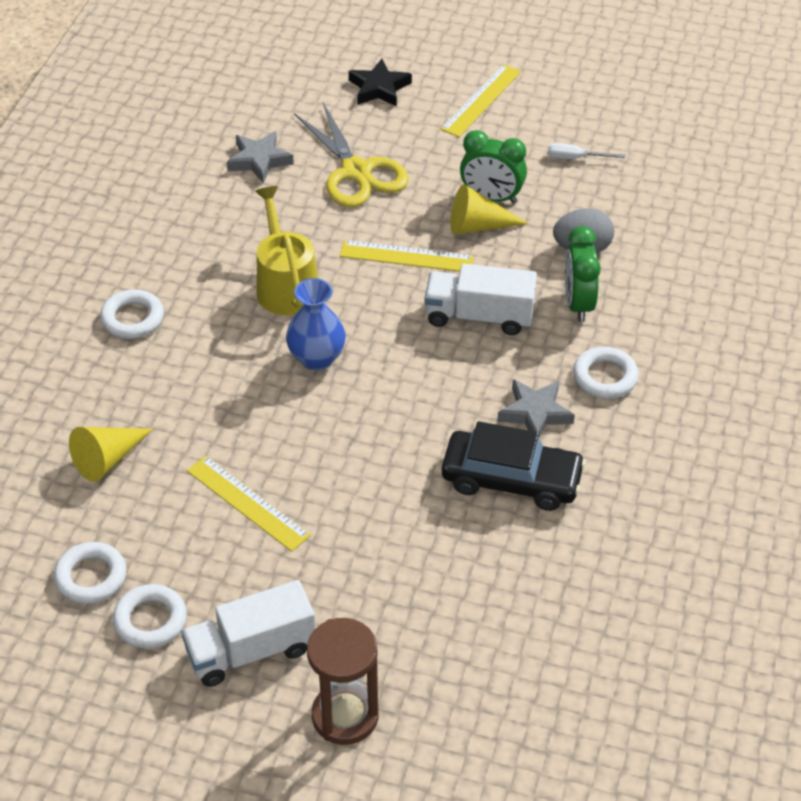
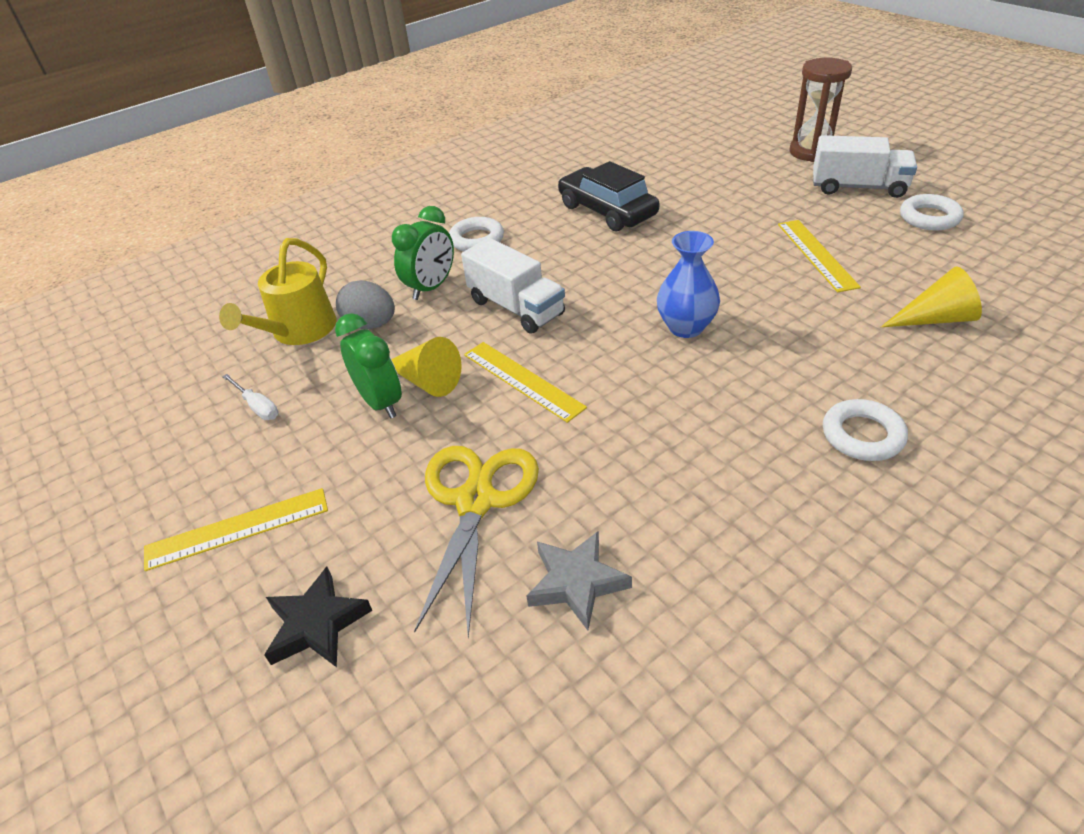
camera: 140 degrees left, 5 degrees down
(91, 577) = (973, 251): white ring -> none
(285, 285) = (666, 402): yellow watering can -> yellow watering can (299, 331)
(535, 413) = (549, 237): grey star -> none

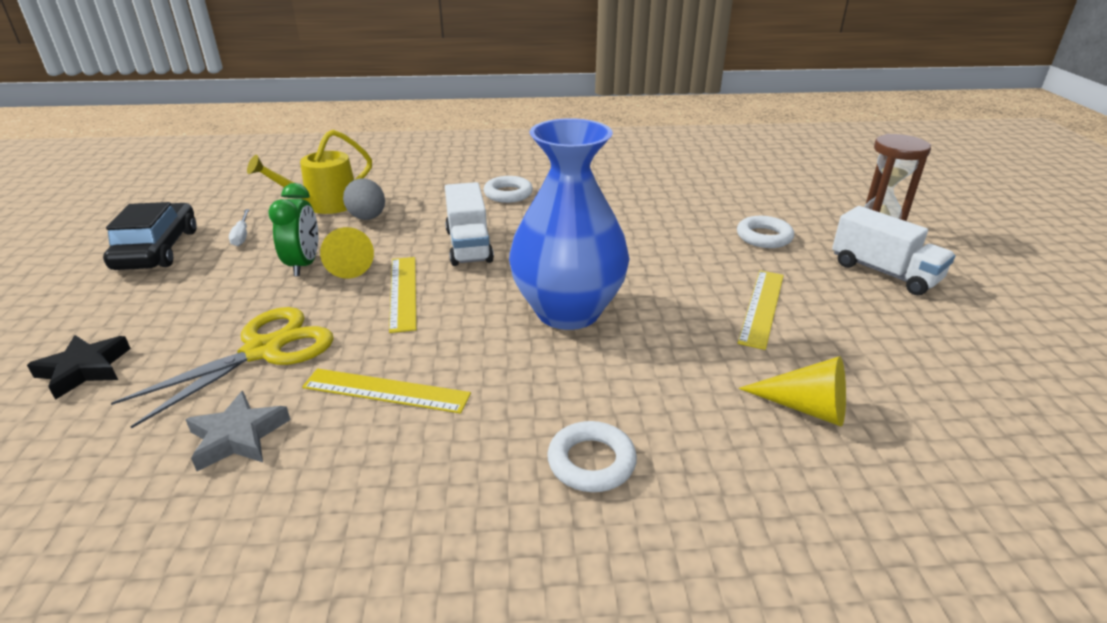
camera: 30 degrees right, 10 degrees down
(237, 528) = (133, 296): yellow ruler -> yellow ruler (386, 391)
(431, 288) = (435, 211): green clock -> none
(607, 211) = (629, 209): black car -> black car (157, 249)
(686, 327) = (568, 311): blue vase -> blue vase, size x1.88
(929, 217) = (927, 324): white ring -> white ring (764, 237)

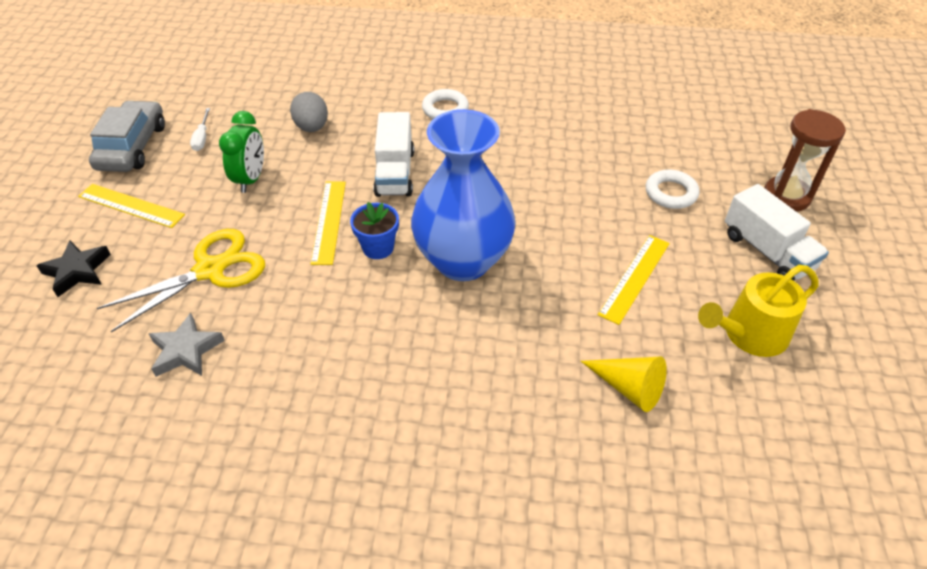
camera: 10 degrees right, 15 degrees up
(157, 249) = (132, 147): black car -> grey car
(325, 204) = (277, 106): yellow watering can -> yellow watering can (749, 334)
(348, 264) = (287, 183): yellow cone -> none
(386, 391) = (299, 323): yellow ruler -> yellow ruler (131, 205)
(466, 310) = (378, 248): none -> blue flower pot
(591, 462) = (441, 412): white ring -> none

